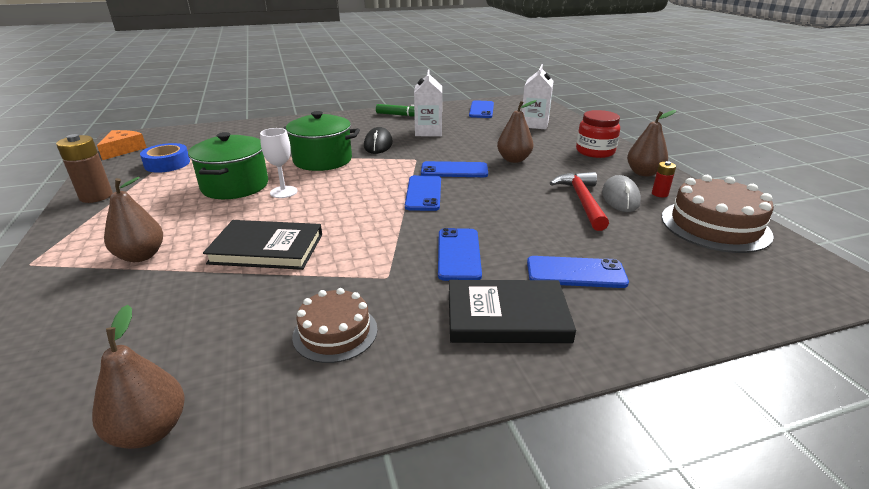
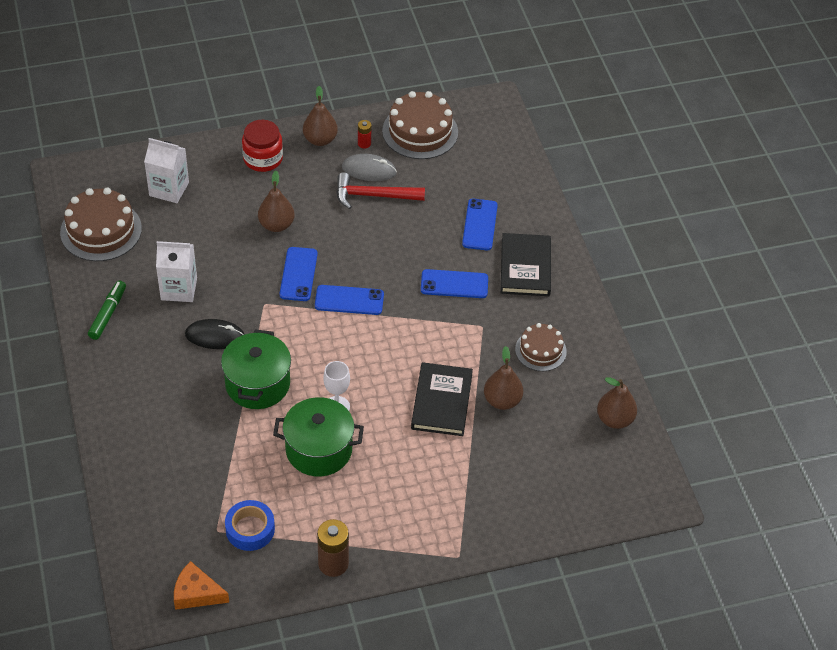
camera: 90 degrees left, 20 degrees up
(141, 256) = (449, 483): brown pear -> brown pear (502, 401)
(481, 110) = (101, 230): blue phone -> brown cake

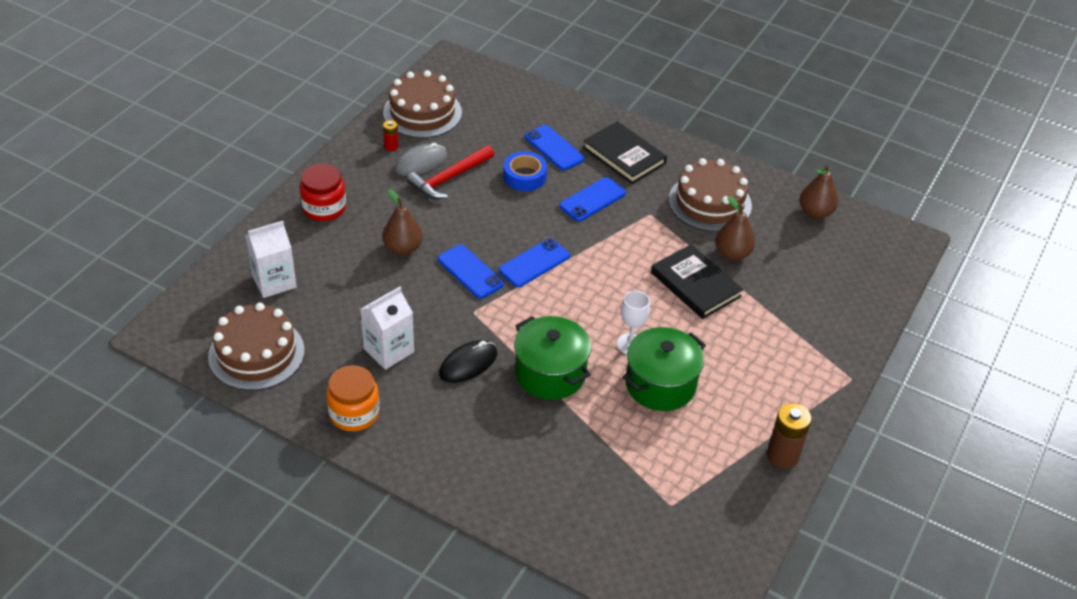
camera: 45 degrees left, 5 degrees down
(108, 314) = (354, 413): green marker -> orange jar
(196, 593) = (722, 564): orange cheese -> none
(250, 529) = (693, 482): blue tape -> blue tape (525, 176)
(320, 140) = (352, 165): brown pear -> none
(540, 350) = (710, 202): brown cake -> brown cake, size x1.64

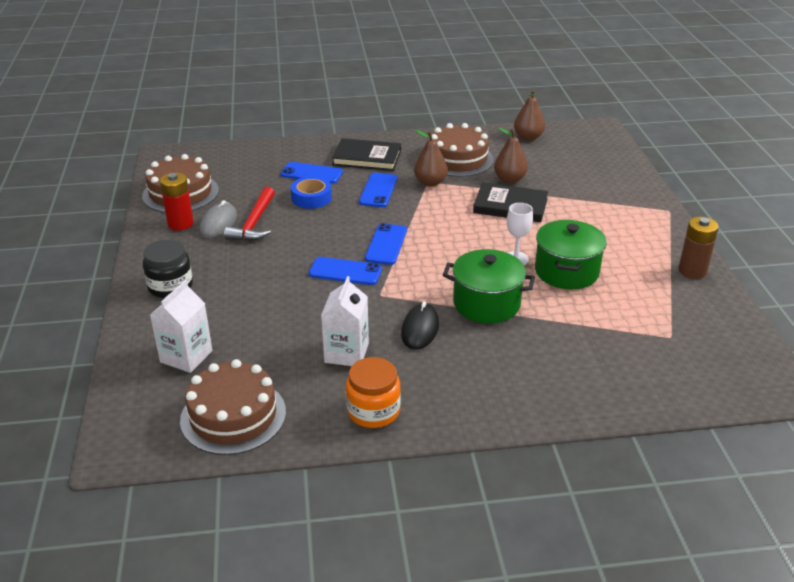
camera: 35 degrees left, 10 degrees down
(324, 208) = (170, 286): red jar -> black jar
(391, 147) = (180, 223): red battery -> red battery, size x1.84
(403, 248) = (272, 282): brown pear -> brown pear (430, 182)

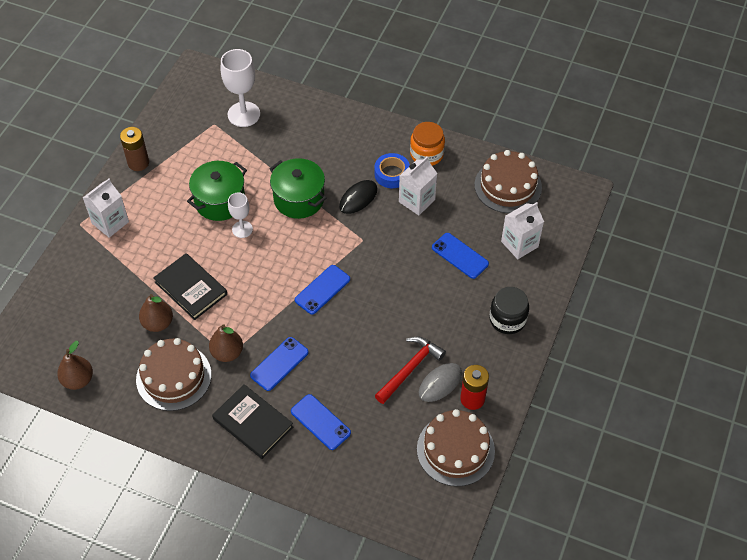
camera: 150 degrees left, 20 degrees up
(311, 198) = (343, 382): blue tape -> blue tape (392, 174)
(345, 272) = (372, 274): blue phone -> blue phone (460, 256)
(644, 220) = (110, 222): none -> white carton
(652, 361) = (244, 114): none -> white goblet

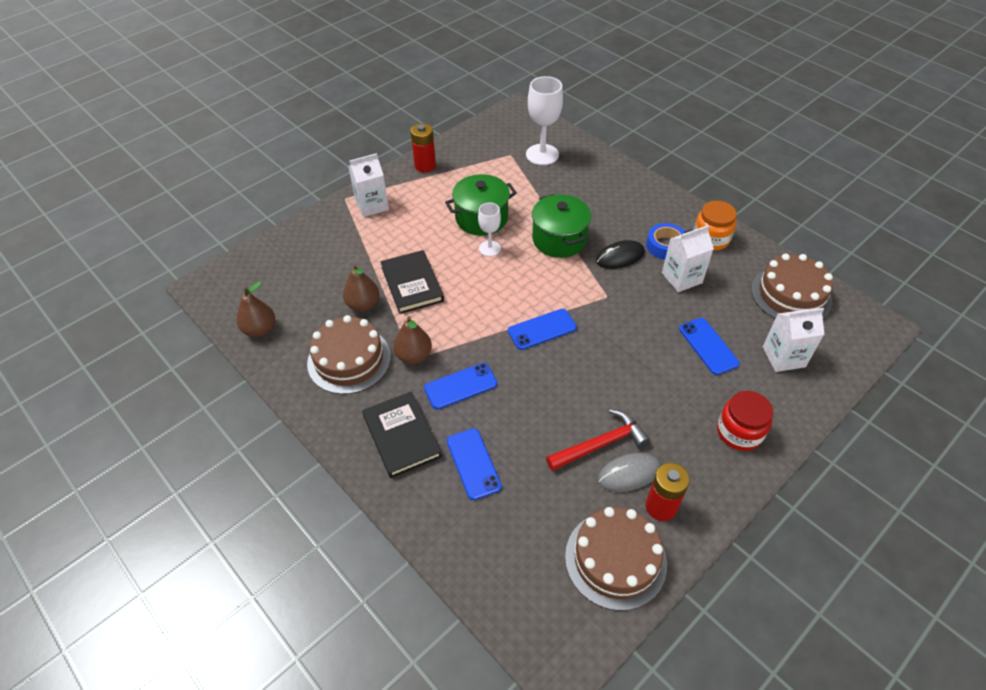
camera: 25 degrees right, 5 degrees down
(138, 163) = (425, 166): brown battery -> red battery
(507, 319) = (739, 432): black jar -> red jar

